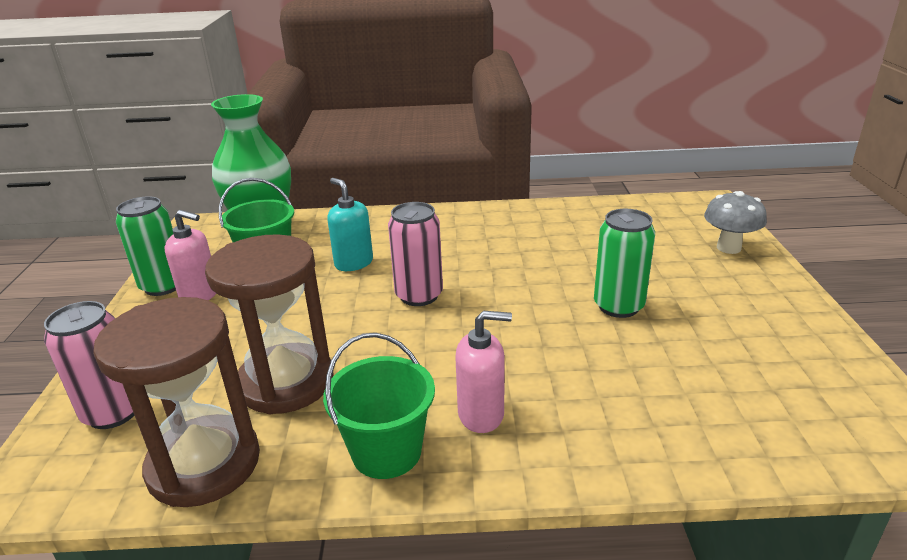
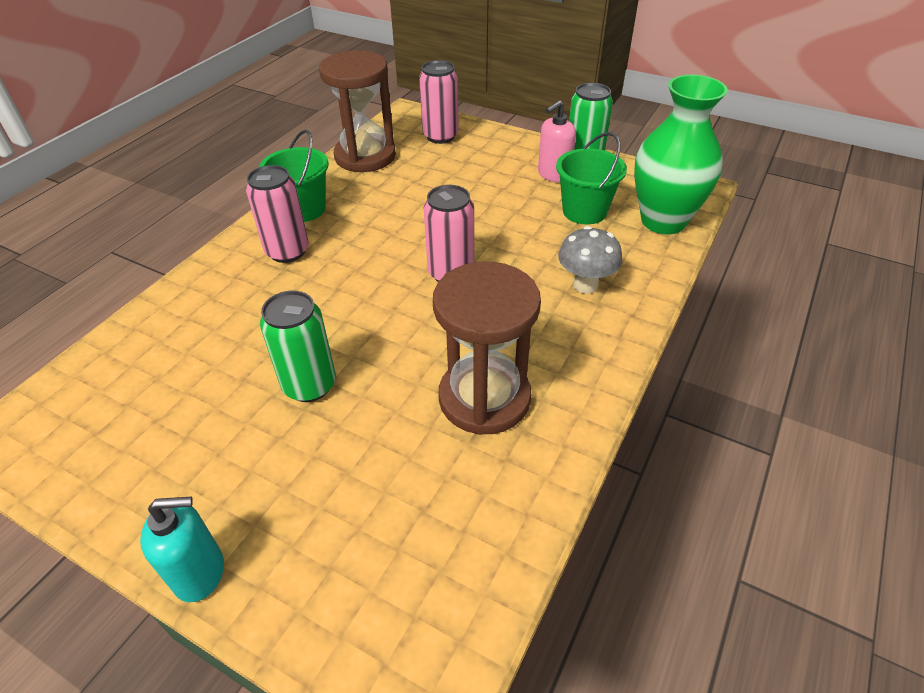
camera: 120 degrees right, 15 degrees up
(286, 382) = (405, 190): brown hourglass -> brown hourglass (484, 398)
(353, 263) = (542, 255): turquoise soap dispenser -> turquoise soap dispenser (200, 572)
(481, 414) = (287, 251): pink soap dispenser -> pink can
(728, 248) = (297, 580): grey mushroom -> grey mushroom (585, 285)

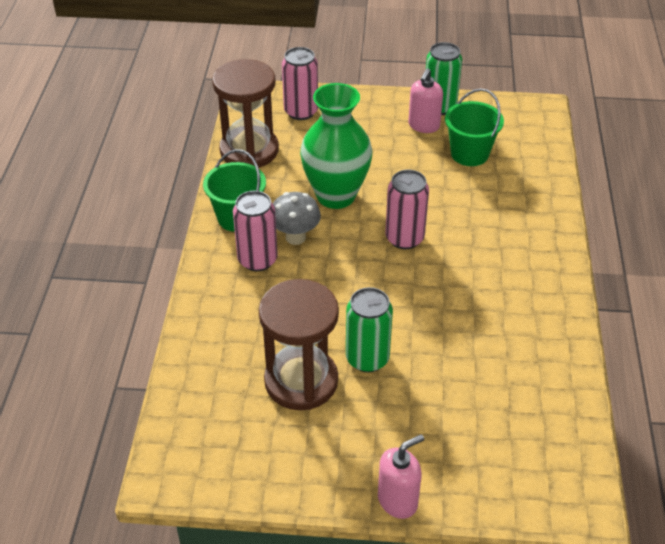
camera: 25 degrees left, 0 degrees up
(200, 572) = (398, 500): turquoise soap dispenser -> pink soap dispenser
(484, 398) = (496, 325): brown hourglass -> brown hourglass (301, 381)
(585, 285) = (510, 217): grey mushroom -> grey mushroom (295, 237)
(663, 221) = (533, 146): green vase -> green vase (336, 195)

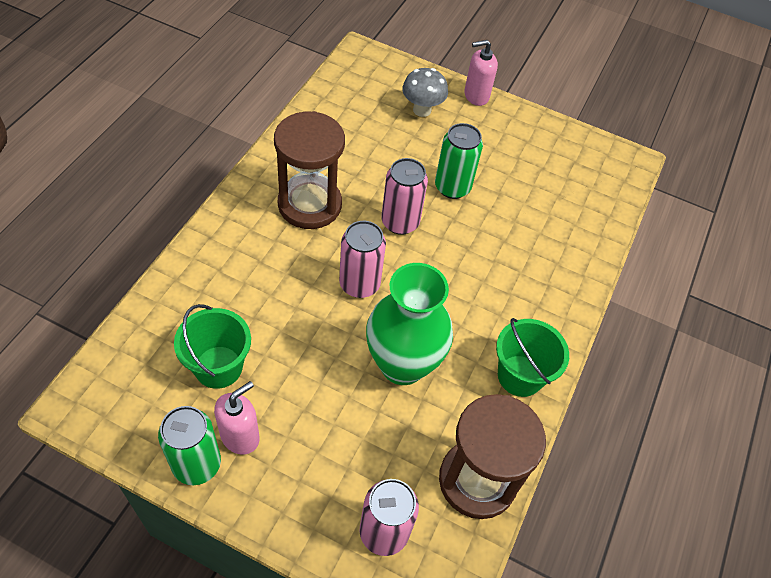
camera: 165 degrees left, 10 degrees up
(257, 260) = (514, 314): pink can -> pink can (400, 222)
(295, 237) = (467, 326): grey mushroom -> grey mushroom (422, 110)
(301, 381) = (512, 189): brown hourglass -> brown hourglass (309, 204)

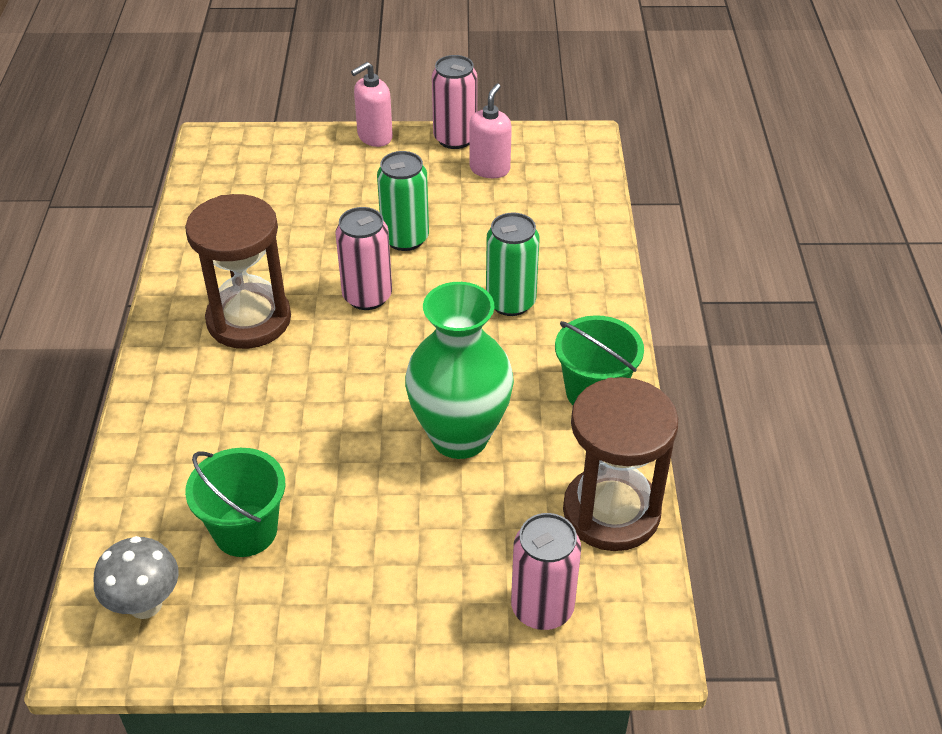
camera: 20 degrees left, 10 degrees down
(197, 464) = (284, 640): green can -> green can (510, 302)
(240, 436) = (317, 589): pink soap dispenser -> pink soap dispenser (490, 169)
(359, 284) = (360, 377): pink can -> pink can (455, 138)
(422, 110) = (321, 174): grey mushroom -> grey mushroom (145, 604)

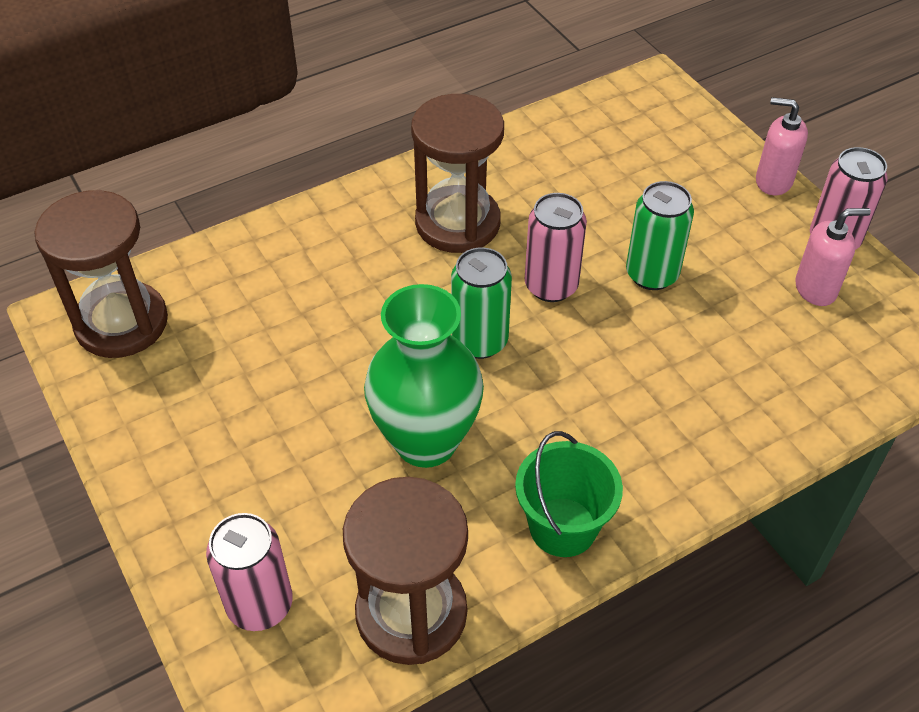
camera: 60 degrees right, 5 degrees up
(145, 604) = (121, 323): grey mushroom -> brown hourglass
(245, 530) = (226, 345): green bucket -> none
(510, 302) = (634, 398): green can -> green can (479, 341)

